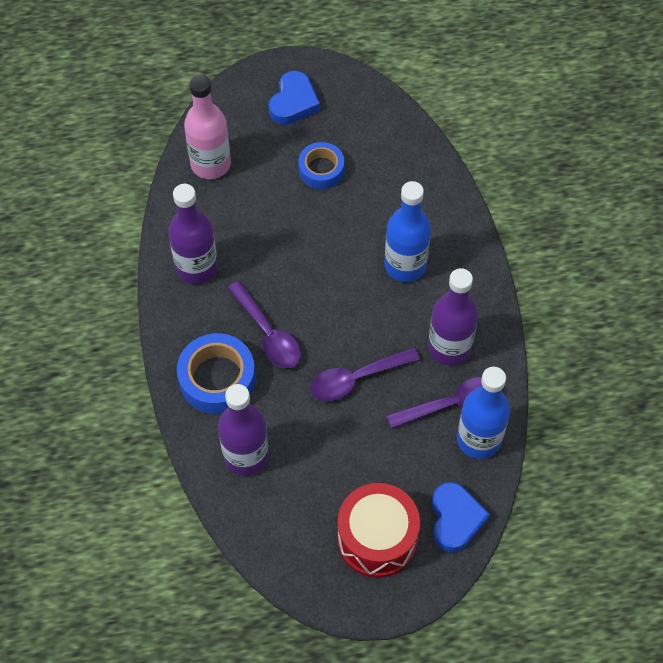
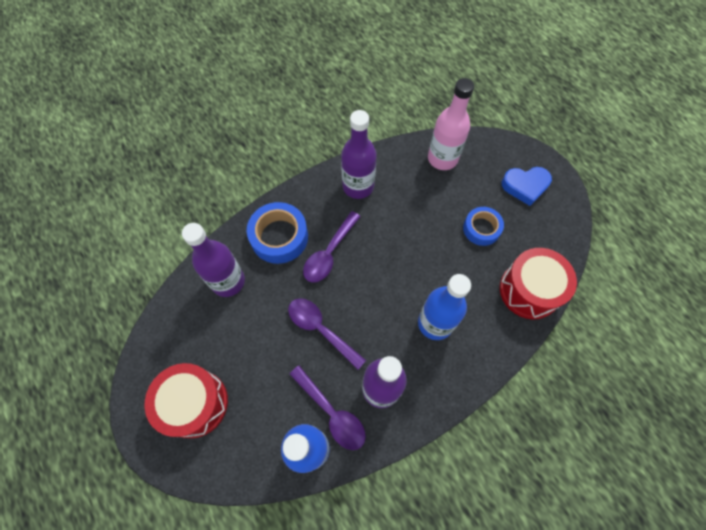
camera: 65 degrees right, 5 degrees up
(414, 162) = (529, 290): none -> red drum
(455, 519) = (232, 459): blue heart -> none

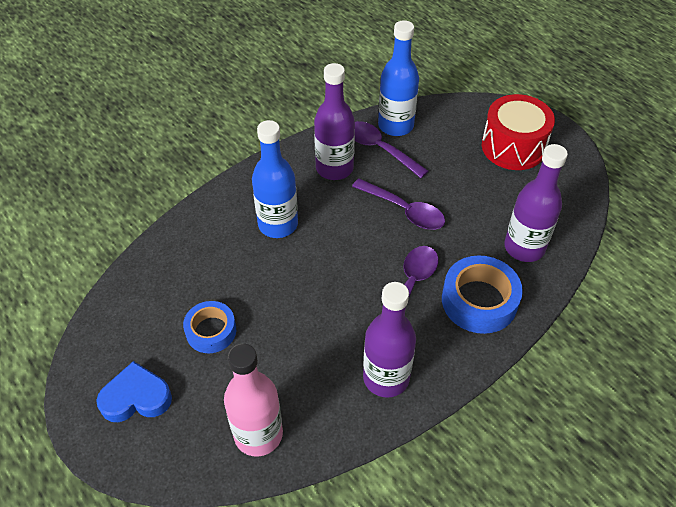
camera: 175 degrees right, 15 degrees down
(529, 290) = (163, 263): red drum -> none

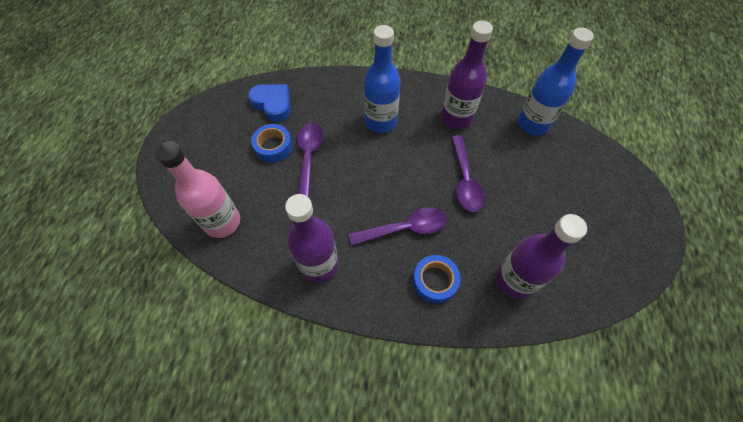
camera: 50 degrees right, 10 degrees up
(136, 397) = (202, 146): blue heart -> blue heart (273, 104)
(380, 149) = (501, 130): purple spoon -> purple spoon (309, 157)
(479, 301) = (435, 281): blue tape -> blue tape, size x0.65
(513, 147) = (603, 208): red drum -> none

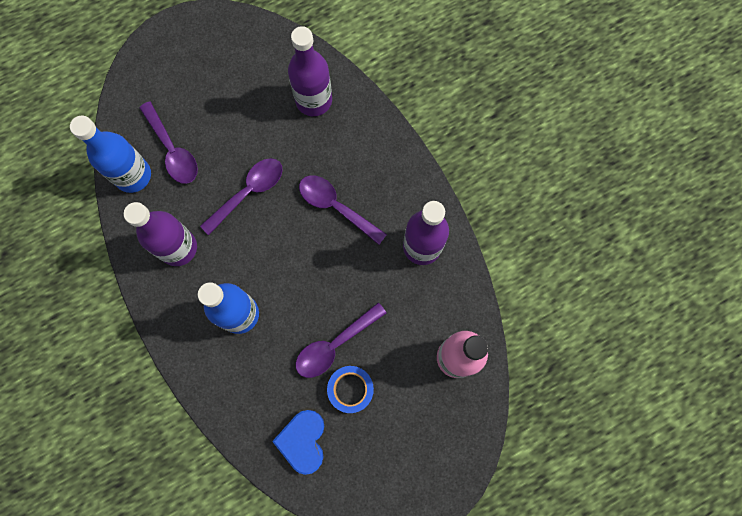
camera: 130 degrees left, 15 degrees up
(435, 281) = (362, 153): blue tape -> none
(537, 156) = (172, 150): none -> purple spoon

